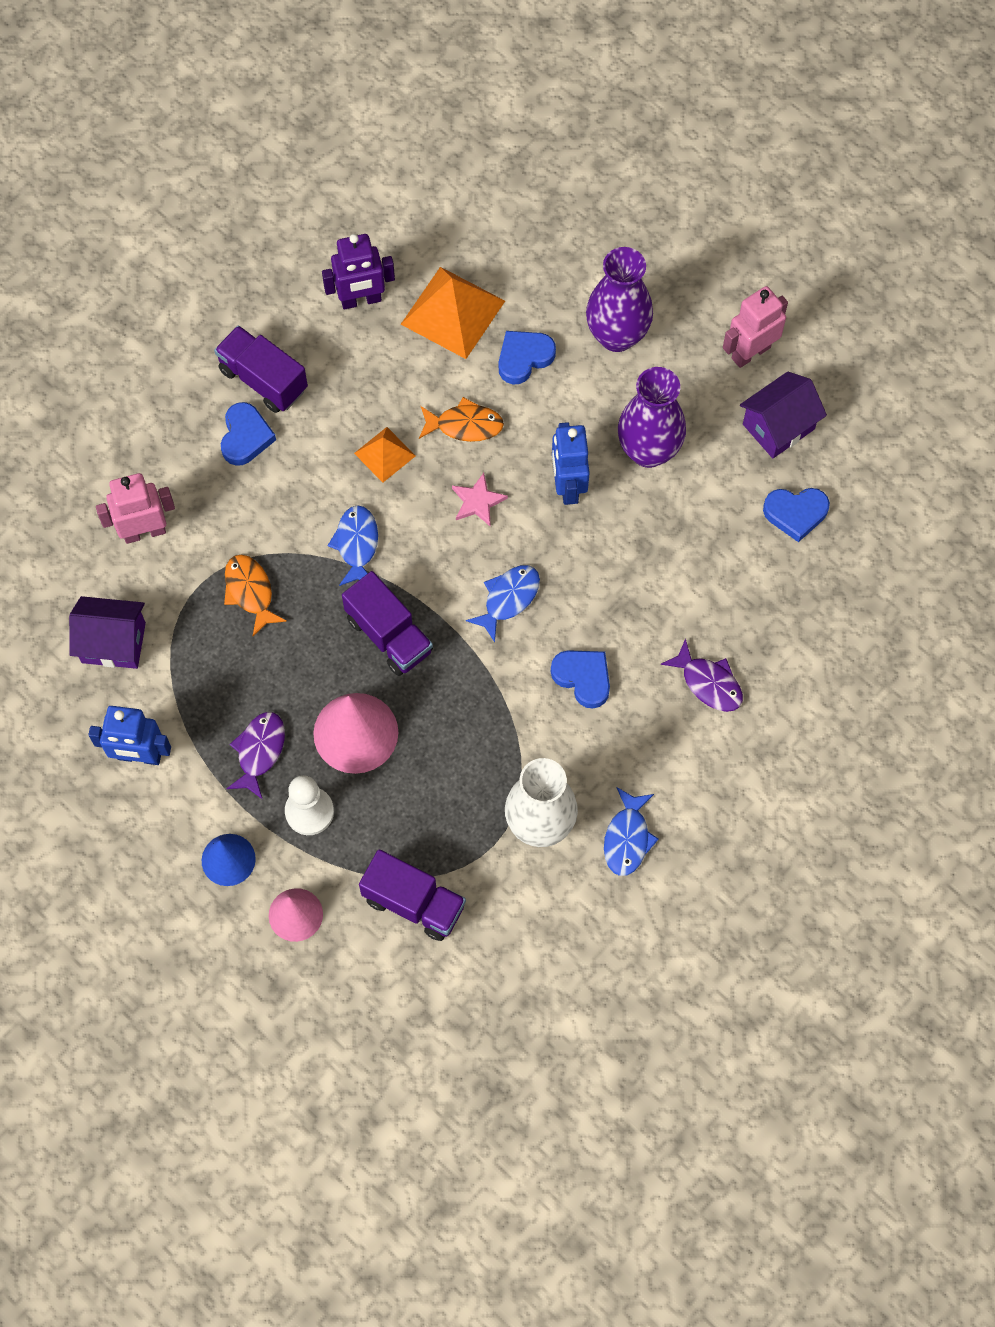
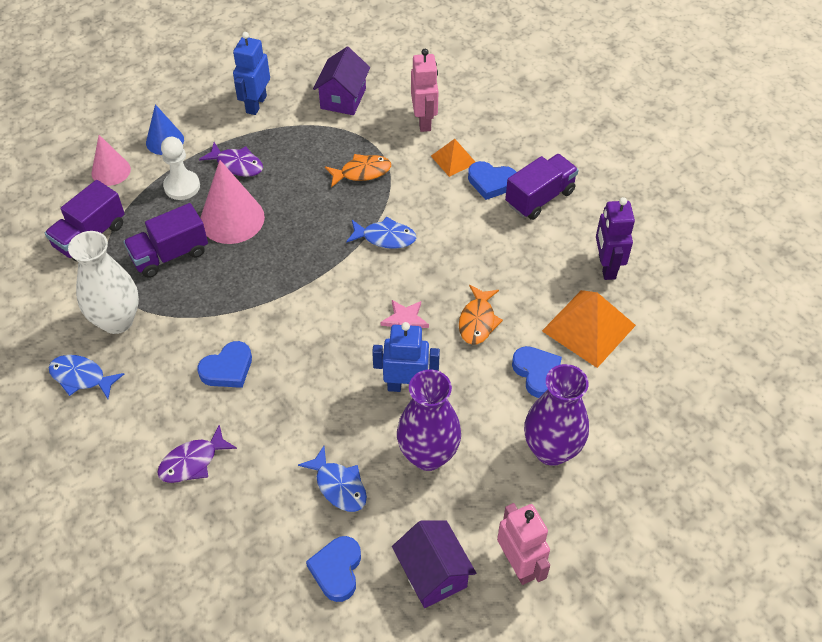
camera: 100 degrees right, 15 degrees down
(384, 454) = (460, 264): orange pyramid -> orange pyramid (453, 159)
(389, 635) = (304, 248): purple truck -> purple truck (170, 255)
(508, 599) = (312, 328): blue fish -> blue fish (339, 486)

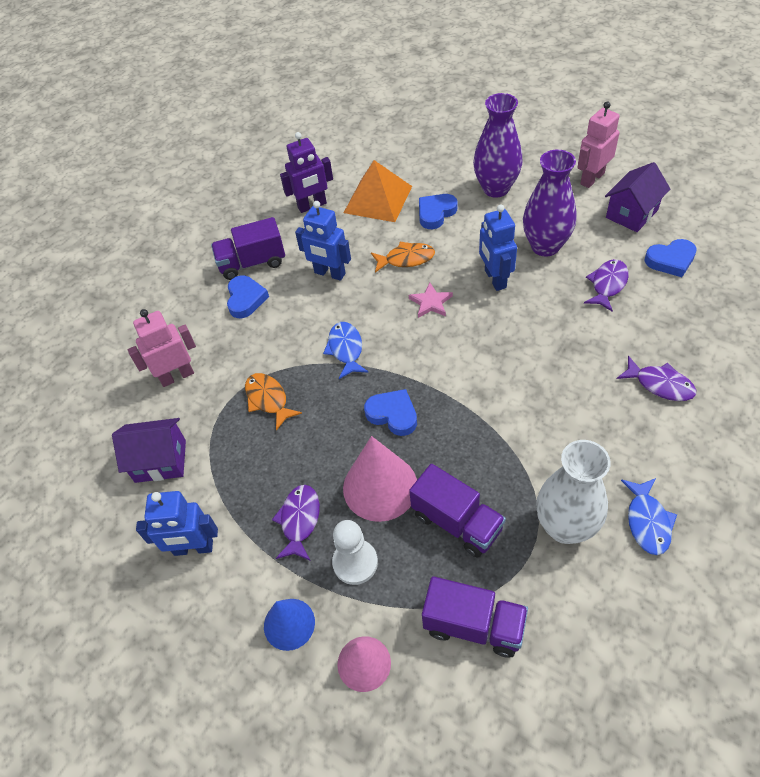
camera: 105 degrees left, 0 degrees up
(227, 369) = (557, 403): blue heart -> blue heart (393, 414)
(339, 486) = (607, 285): blue fish -> purple fish
(453, 159) = (225, 335): orange pyramid -> none
(491, 253) = (329, 273): none -> blue robot
(539, 198) = (252, 263): purple truck -> purple truck turned 45 degrees counterclockwise

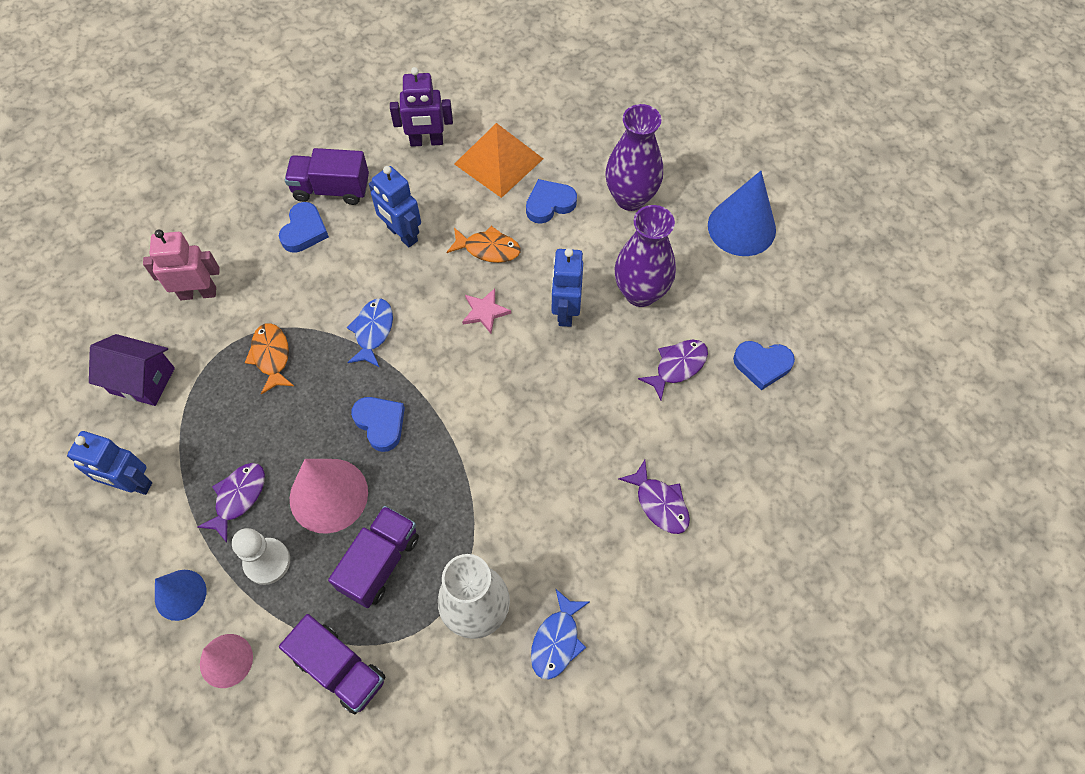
camera: 15 degrees right, 10 degrees up
(457, 522) = (379, 562): purple truck -> purple truck turned 120 degrees counterclockwise
(592, 179) = (741, 227): pink robot -> blue cone
(631, 214) = (757, 290): purple house -> none

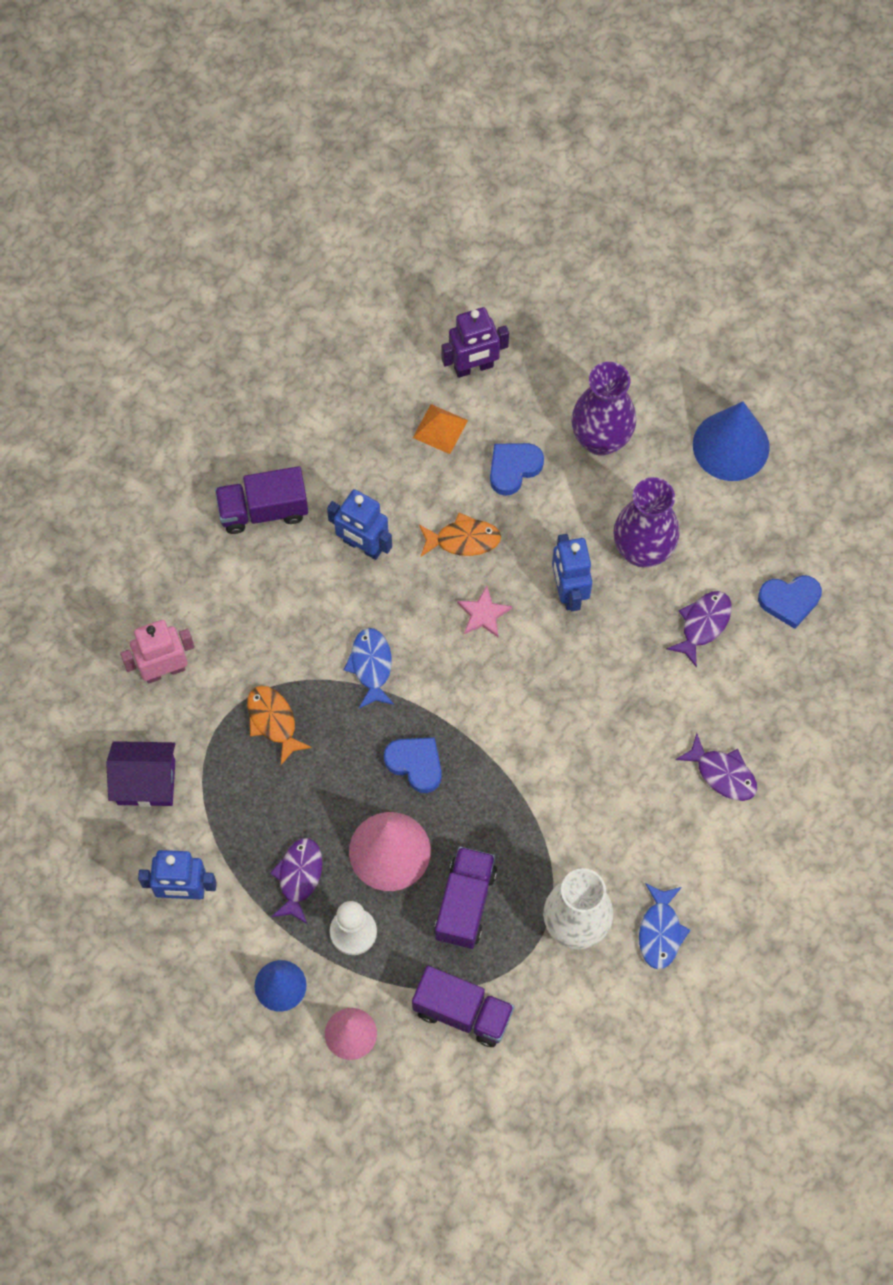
camera: 15 degrees left, 5 degrees up
(304, 231) = (252, 568): blue heart -> none
(426, 142) = (350, 424): purple robot -> purple robot (473, 367)
(498, 161) = (440, 429): orange pyramid -> orange pyramid, size x0.56

